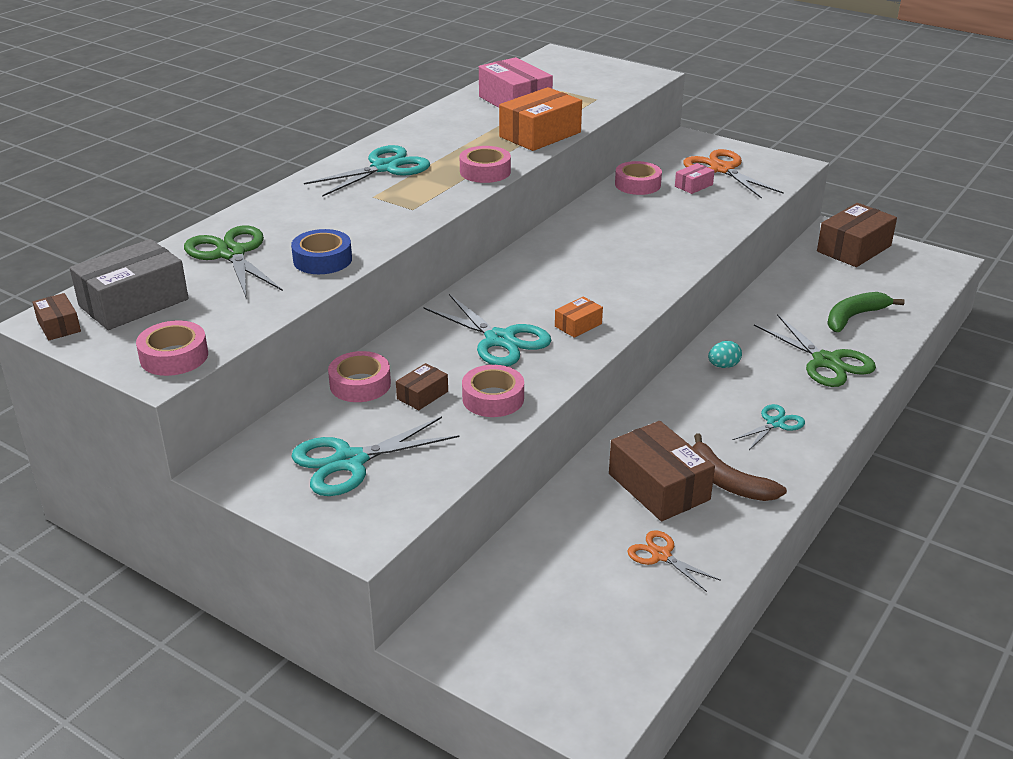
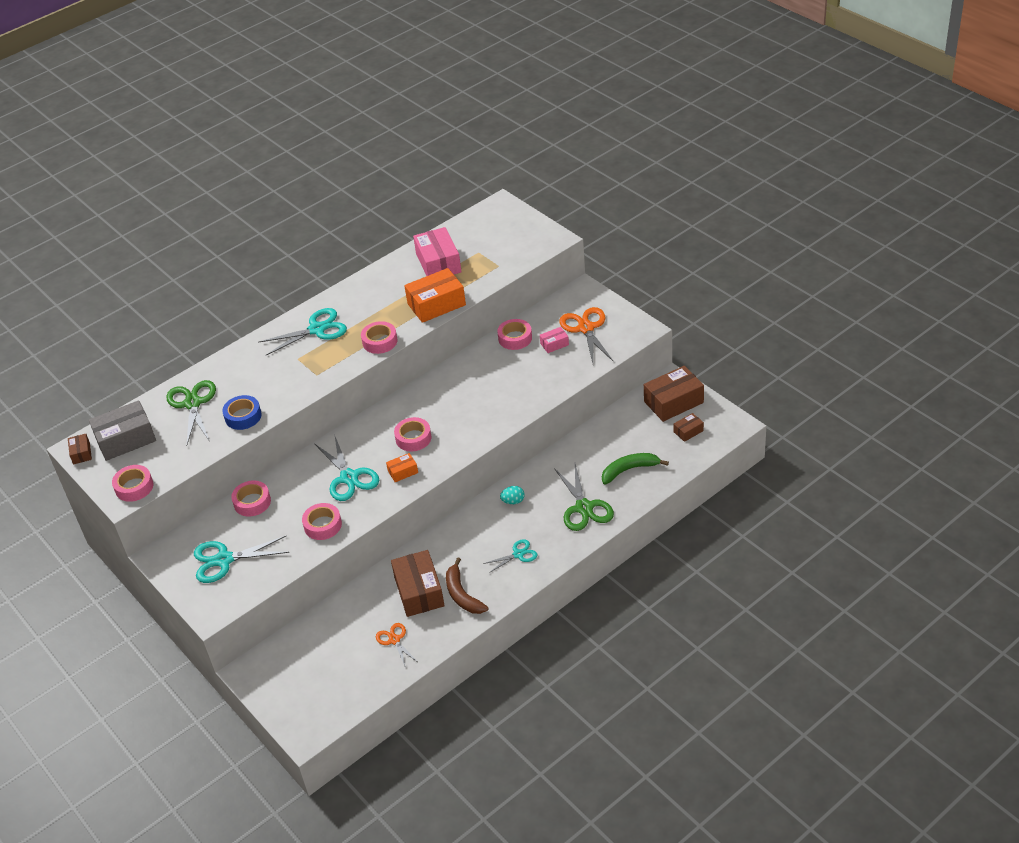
camera: 20 degrees right, 10 degrees up
(422, 395) = (284, 516): brown box -> brown box (688, 431)
(568, 289) = (413, 438): none -> pink tape

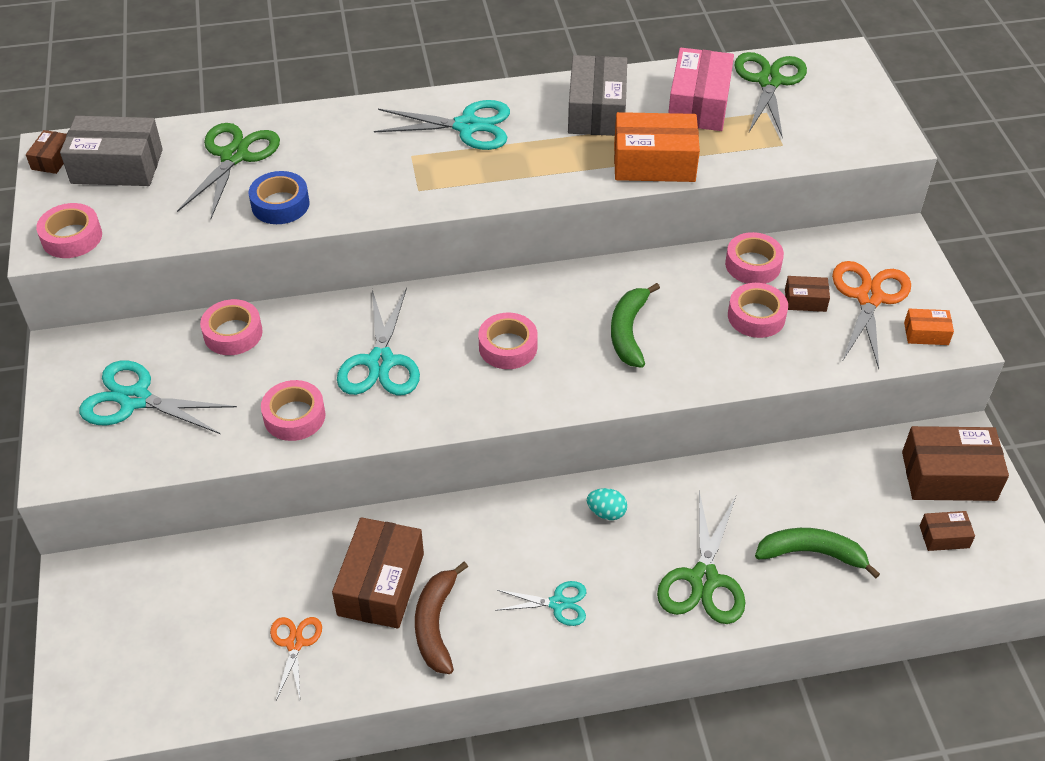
camera: 25 degrees right, 5 degrees up
(380, 341) = (537, 181): pink tape -> pink tape (756, 316)
(384, 290) = (596, 111): none -> grey box
(403, 472) = (458, 391): orange box -> orange box (926, 333)
(468, 234) = (769, 81): none -> green scissors
(472, 401) = (628, 331): none -> green banana
(554, 344) = (805, 300): pink box -> brown box

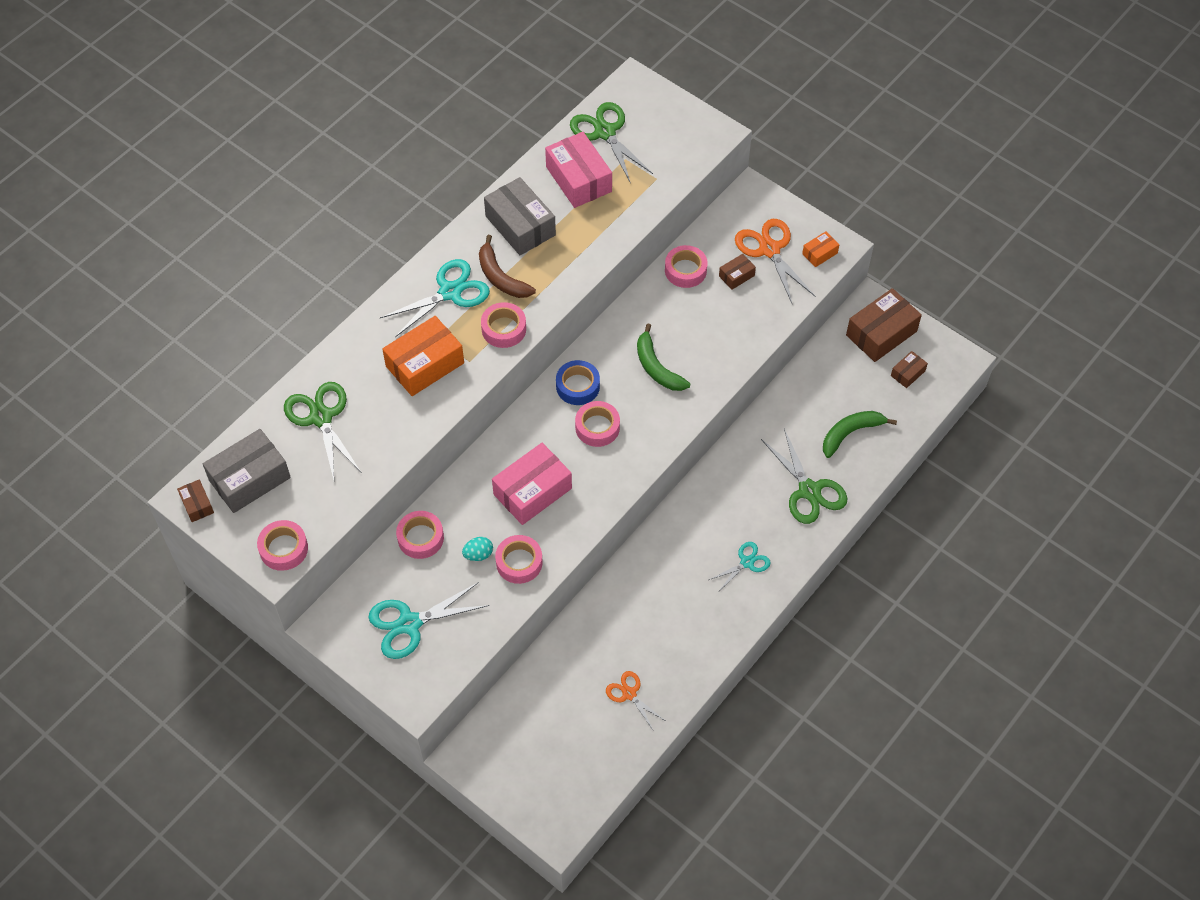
camera: 40 degrees left, 10 degrees up
(280, 204) = (393, 431): blue tape -> blue tape (578, 386)
(380, 362) = (532, 491): turquoise scissors -> pink box
(381, 584) = (641, 625): brown box -> none
(436, 624) = (694, 624): brown banana -> brown banana (501, 277)
(606, 512) = (722, 489): turquoise egg -> turquoise egg (478, 554)
(654, 162) = (593, 243): orange box -> orange box (425, 364)
(756, 316) = (719, 306): pink tape -> pink tape (504, 329)

